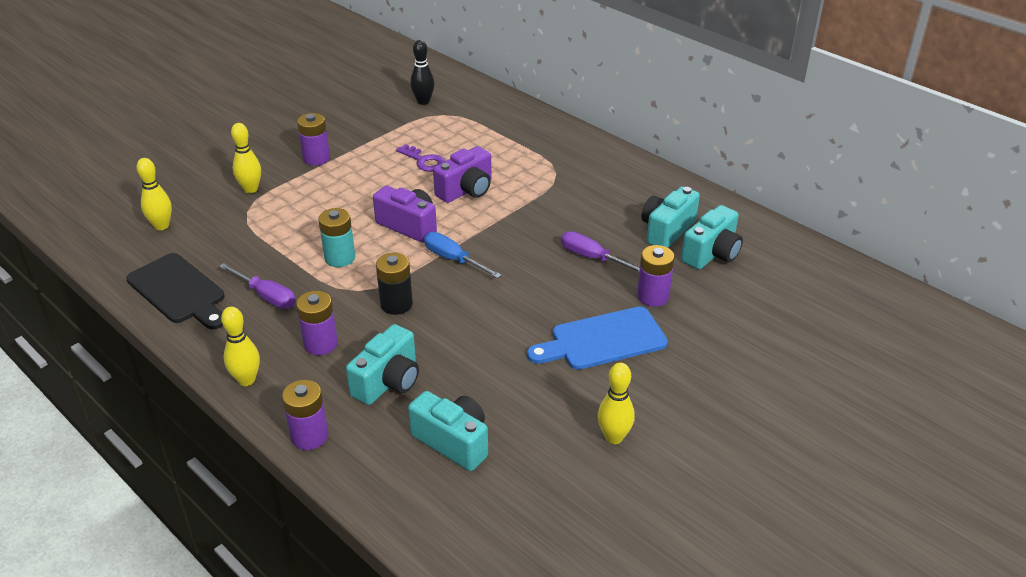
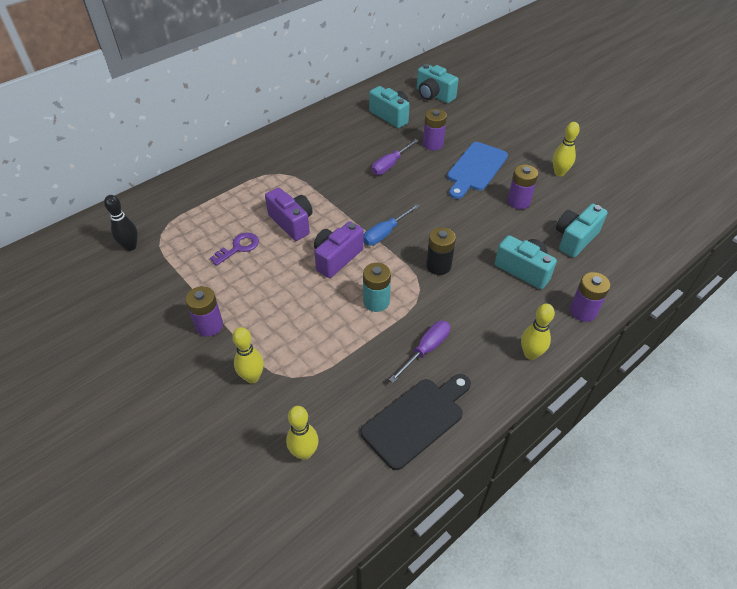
camera: 85 degrees left, 10 degrees up
(320, 344) = (486, 309): purple battery -> purple battery (518, 202)
(602, 340) = (475, 169): blue cutting board -> blue cutting board turned 45 degrees clockwise
(666, 230) = (363, 130): turquoise camera -> turquoise camera (434, 95)

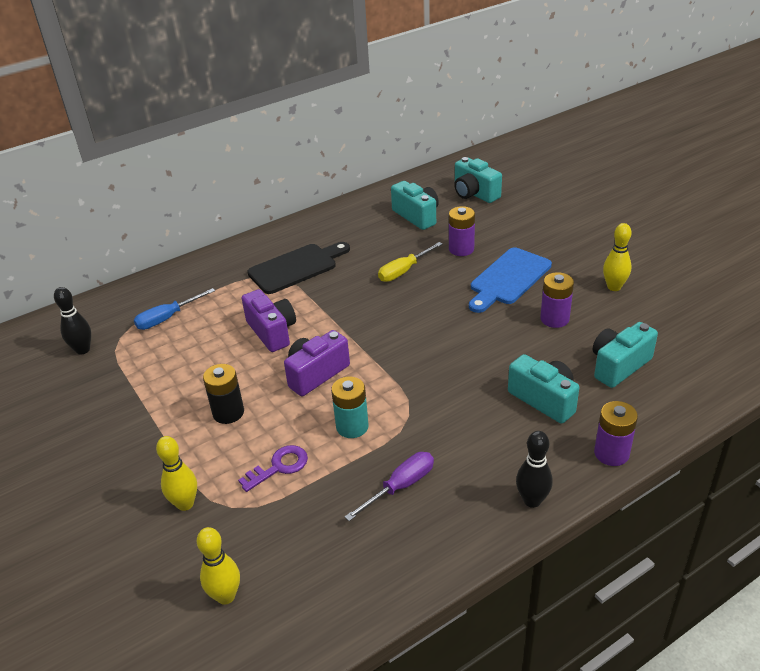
camera: 10 degrees right, 10 degrees down
(209, 326) = (149, 442): purple battery -> none
(238, 247) = (204, 356): purple key -> purple key (279, 467)
(385, 233) = (380, 348): blue screwdriver -> blue screwdriver (167, 318)
(390, 165) = (404, 271): purple screwdriver -> yellow screwdriver
(416, 419) = (371, 568): black cutting board -> black cutting board (296, 267)
(438, 266) = (437, 389): black battery -> black battery (228, 413)
(530, 354) = (532, 500): yellow bowling pin -> black bowling pin

